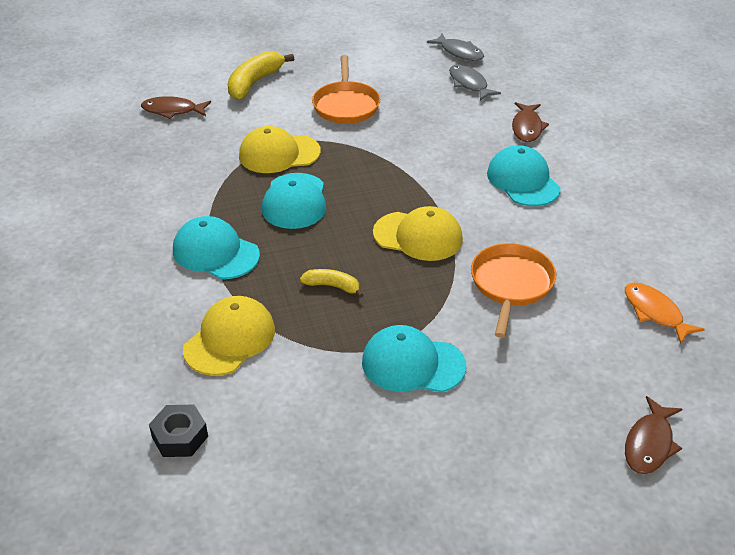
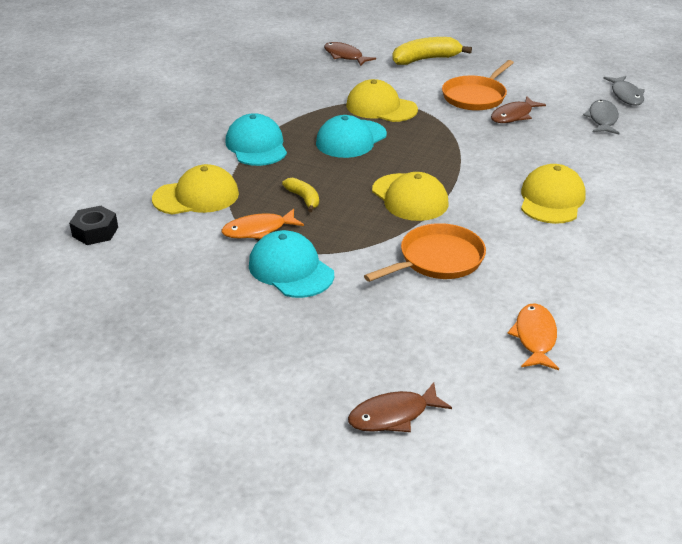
camera: 40 degrees right, 5 degrees down
(334, 341) = (258, 230): none -> orange fish
(523, 181) = (551, 199): turquoise cap -> yellow cap
(527, 128) = (611, 166): brown fish -> brown fish (513, 116)

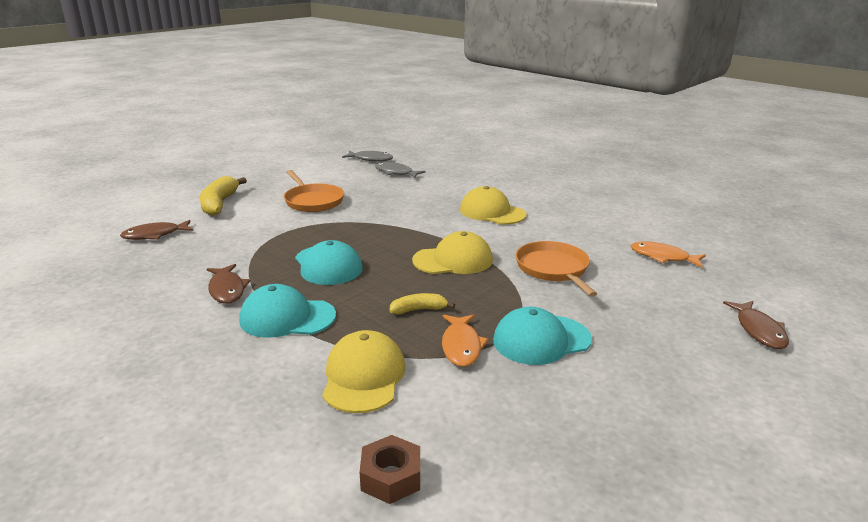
camera: 70 degrees left, 10 degrees down
(95, 232) = (391, 477): black nut -> brown nut
(381, 107) = (284, 240): yellow cap -> none
(513, 116) = (360, 196): brown fish -> brown fish (227, 290)

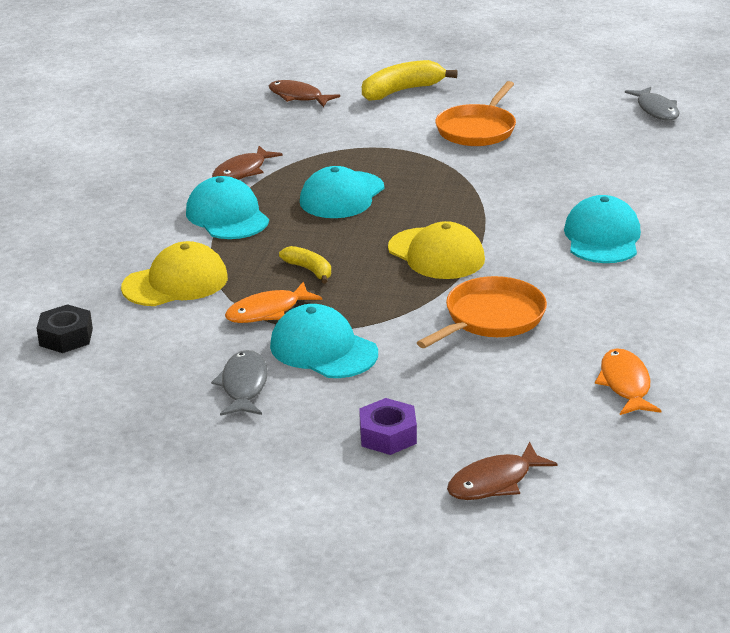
camera: 60 degrees right, 5 degrees up
(391, 477) = (66, 337): brown nut -> black nut
(395, 173) = (636, 140): grey fish -> grey fish (244, 385)
(492, 212) = (602, 237): yellow cap -> turquoise cap
(681, 351) = (388, 435): none -> purple nut

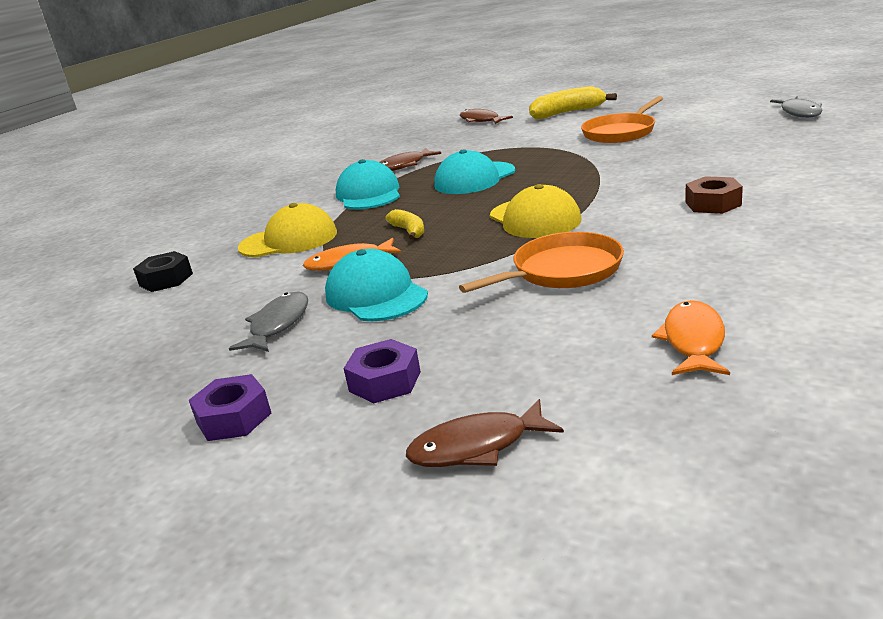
camera: 20 degrees right, 5 degrees down
(272, 477) = (234, 418): none -> purple nut
(602, 237) = (713, 204): turquoise cap -> brown nut

